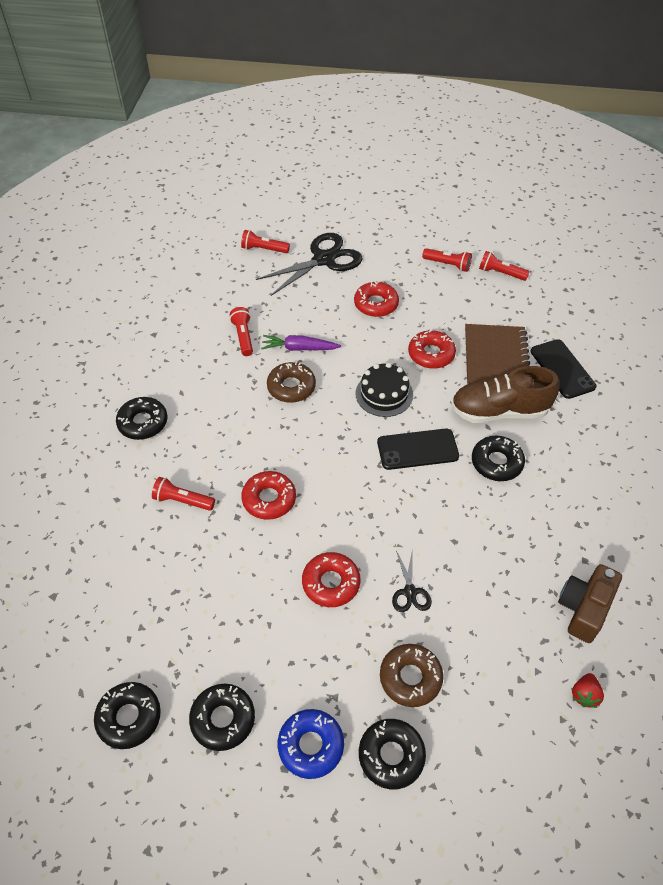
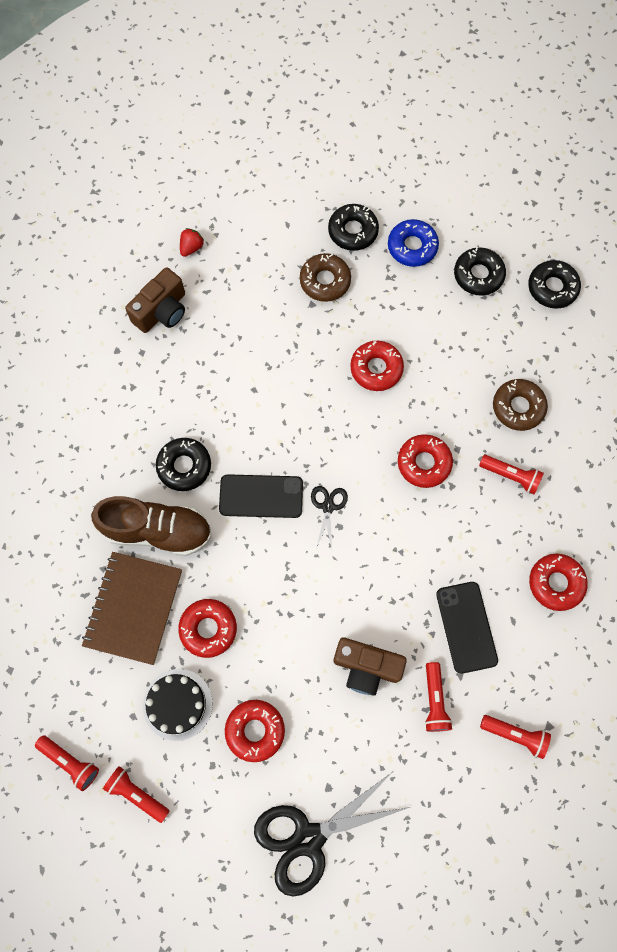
camera: 170 degrees left, 20 degrees up
(143, 422) = (556, 583): black donut -> red donut
(264, 249) = (392, 879): red flashlight -> red flashlight (515, 735)
(291, 387) = (384, 606): brown donut -> brown donut (518, 407)
(299, 348) = (366, 667): purple carrot -> brown camera
(384, 394) = (279, 577): black cake -> black cake (177, 704)
(410, 592) = (307, 349): black scissors -> black scissors (328, 506)
(562, 369) = (62, 578): black phone -> black phone (466, 627)

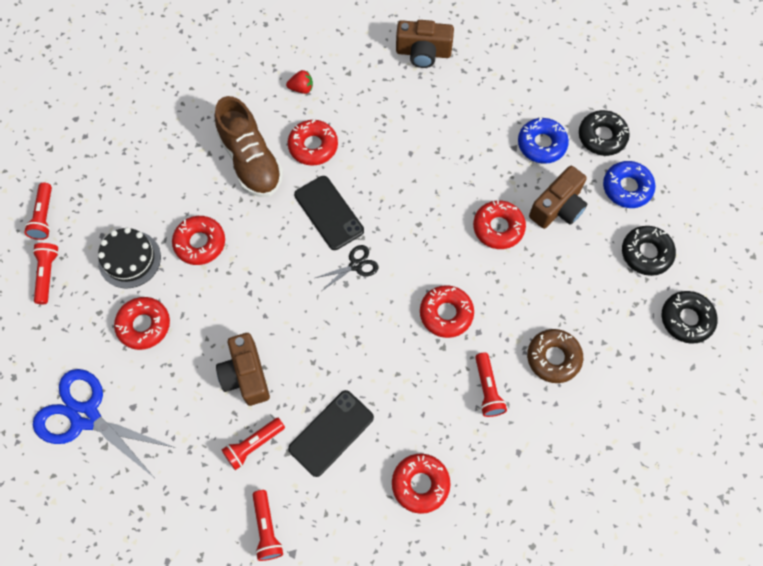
camera: 55 degrees right, 5 degrees down
(133, 608) = (181, 183): brown notebook -> none
(184, 466) = (313, 146): black donut -> red donut
(191, 247) = (490, 38): red strawberry -> red strawberry (301, 88)
(308, 838) = (85, 416): black scissors -> blue scissors
(325, 281) = (541, 144): brown donut -> blue donut
(391, 310) = (558, 207): none -> brown camera

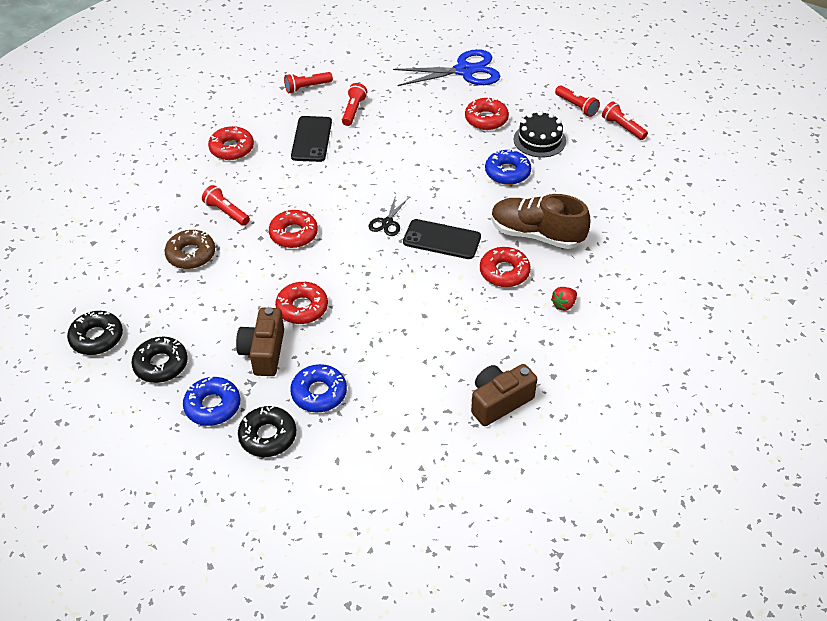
camera: 140 degrees right, 20 degrees down
(200, 243) = (507, 172): red donut -> blue donut
(246, 375) = (394, 133): brown camera -> none
(267, 528) = (307, 87): red flashlight -> red flashlight turned 60 degrees counterclockwise

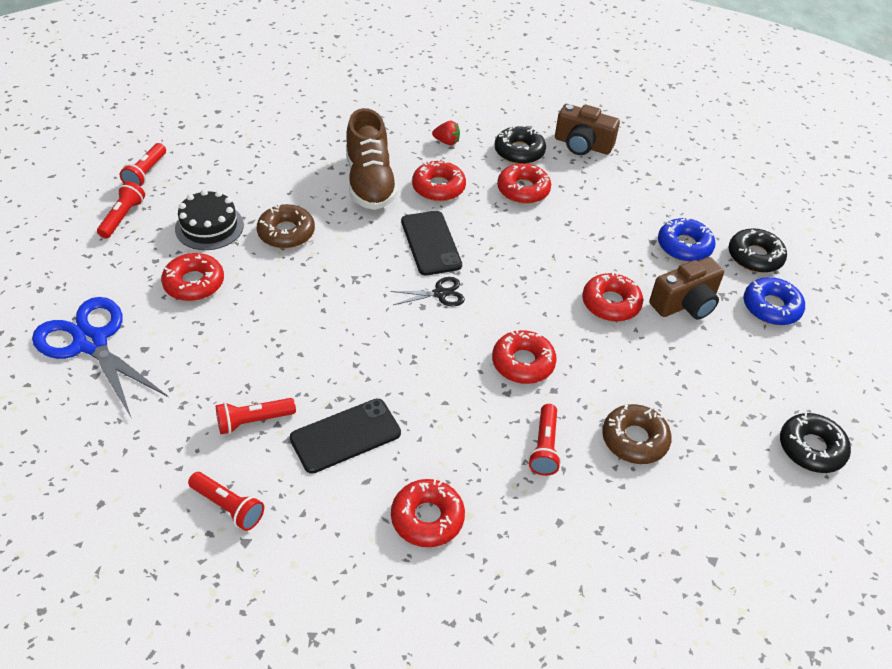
camera: 125 degrees left, 0 degrees up
(161, 364) = (778, 372): black donut -> black donut (519, 151)
(465, 324) = (523, 190): none -> red donut
(507, 172) = (286, 233): blue donut -> brown donut

